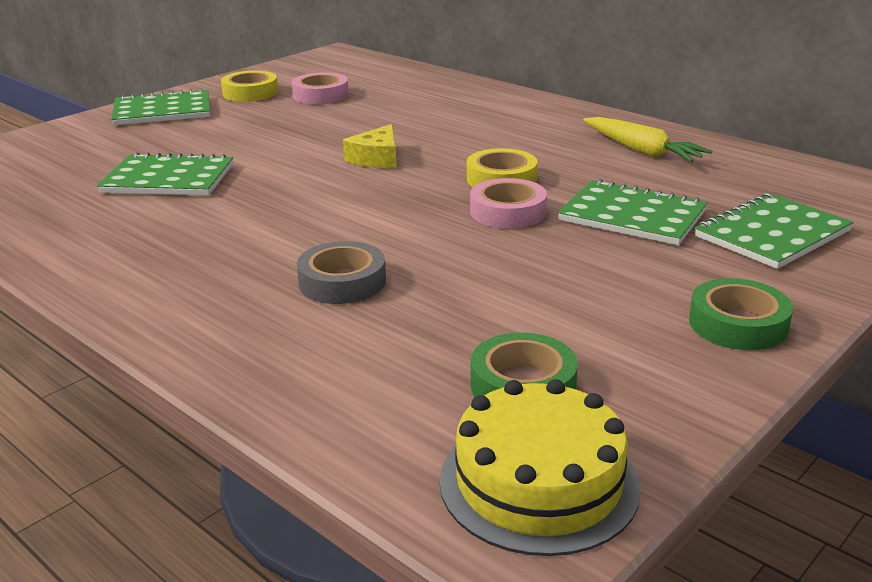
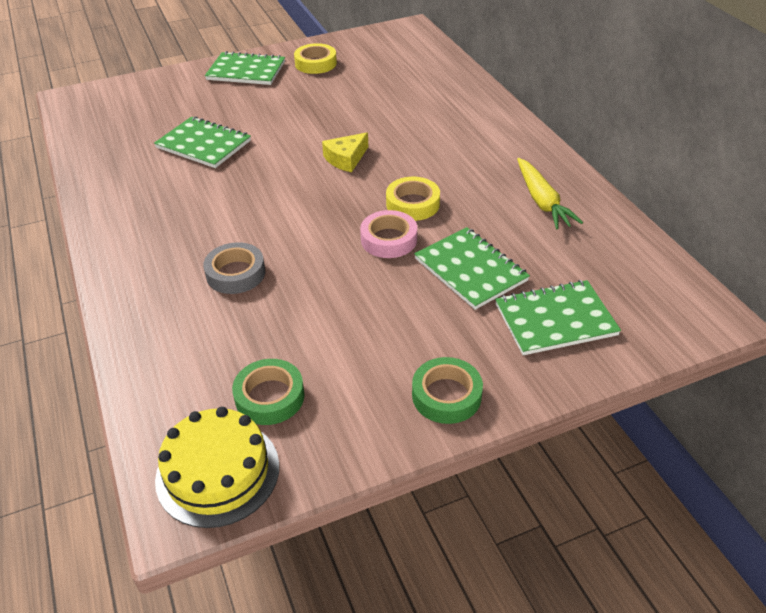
camera: 25 degrees right, 15 degrees up
(320, 95) = (361, 77): pink tape -> none

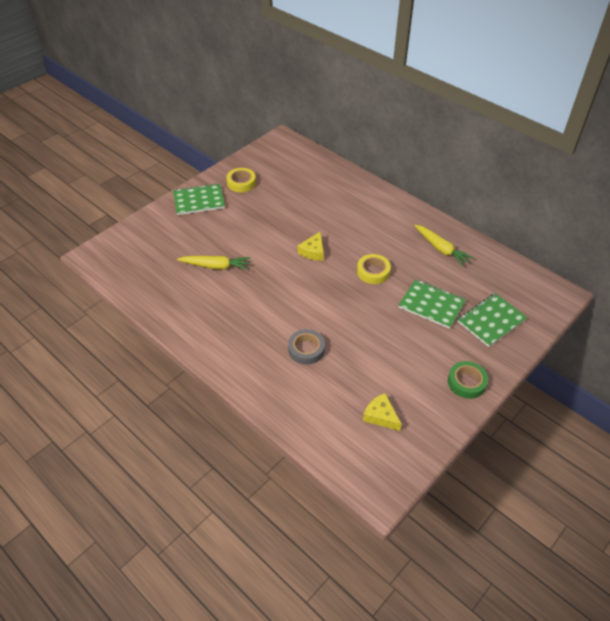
camera: 25 degrees left, 5 degrees up
(203, 144) = (216, 266): green notebook -> yellow carrot
(218, 472) = (385, 466): yellow cake -> none
(269, 397) = (380, 416): green tape -> yellow cheese
(389, 239) = (376, 299): pink tape -> none

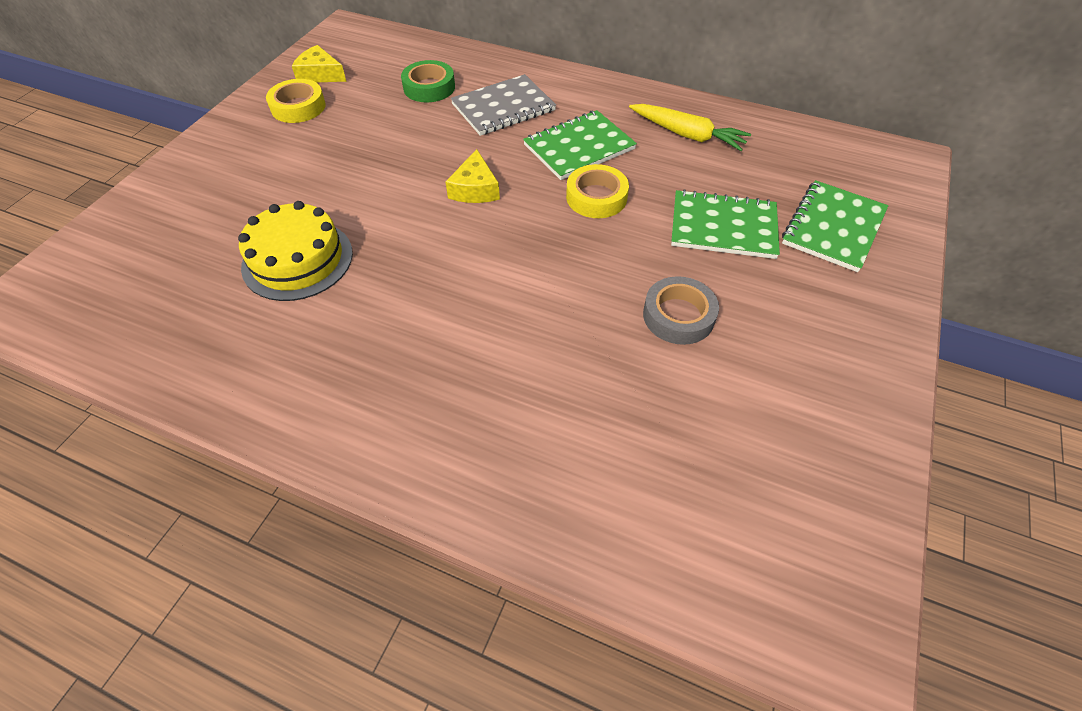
camera: 20 degrees left, 5 degrees up
(199, 200) = (226, 152): green notebook -> green notebook (579, 147)
(216, 266) = (297, 259): yellow carrot -> yellow cake
(306, 349) = (542, 372): grey tape -> grey tape (678, 316)
(347, 208) = (503, 108): none -> grey notebook
(380, 416) = (750, 465): yellow cheese -> yellow cheese (320, 74)
(466, 382) = (861, 347): green tape -> green tape (429, 87)

